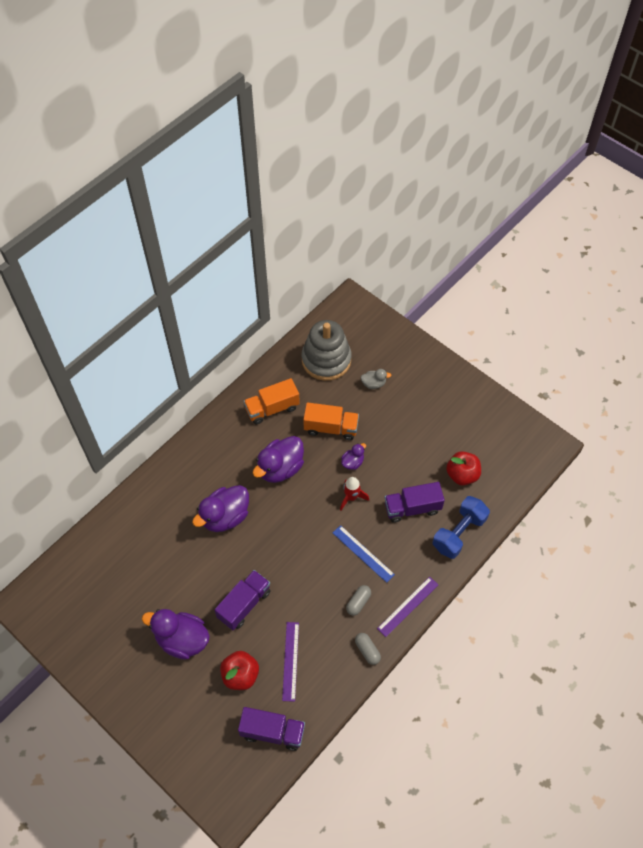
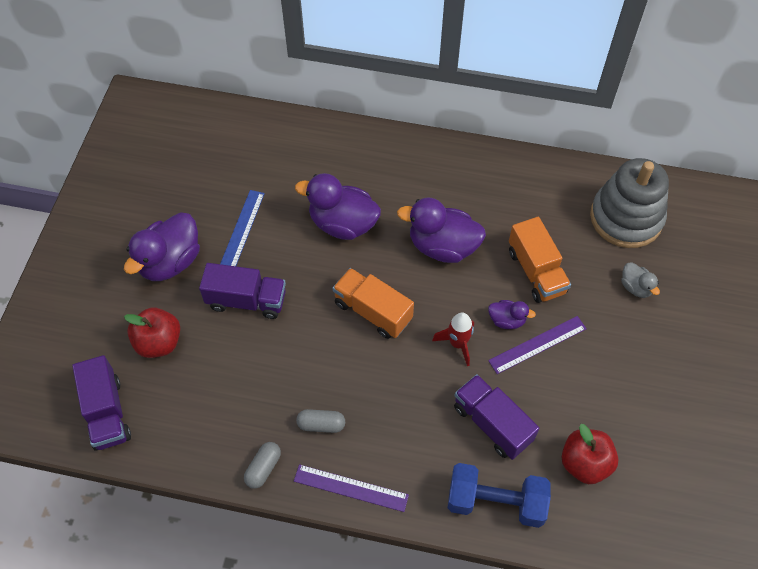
camera: 60 degrees right, 0 degrees up
(182, 639) = (170, 262): purple duck -> purple duck turned 135 degrees counterclockwise
(272, 408) = (515, 197): orange truck -> orange truck (373, 311)
(290, 661) = (203, 386): purple ruler -> purple ruler (537, 344)
(363, 553) = (390, 396): blue ruler -> blue ruler (241, 231)

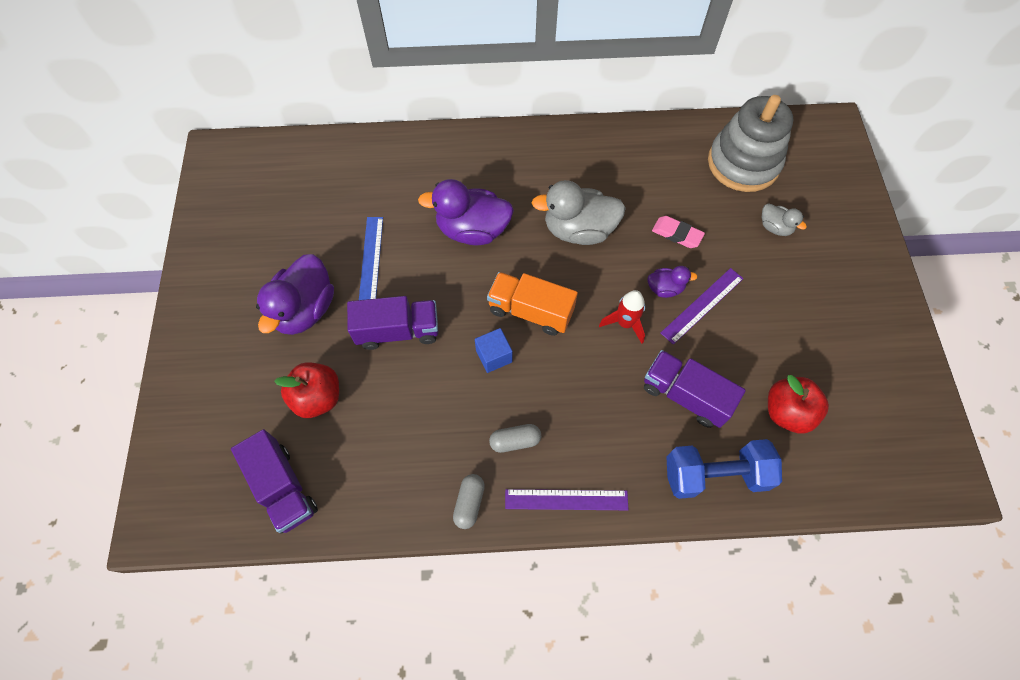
camera: 15 degrees left, 5 degrees up
(326, 344) = (494, 356): none -> blue cube
(442, 246) = (578, 230): purple duck -> grey duck
(536, 271) = (677, 234): orange truck -> pink eraser

